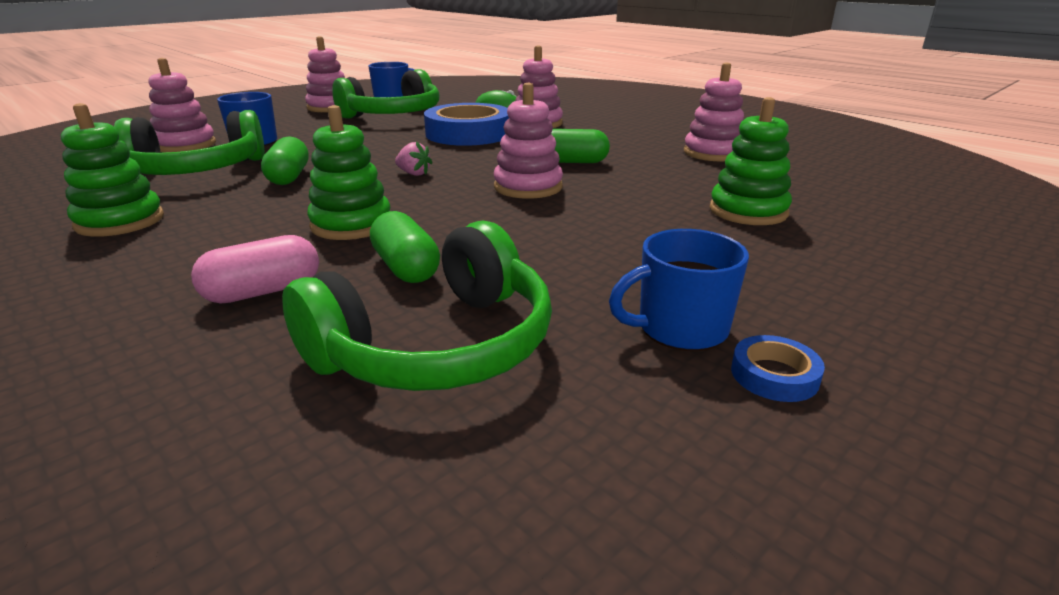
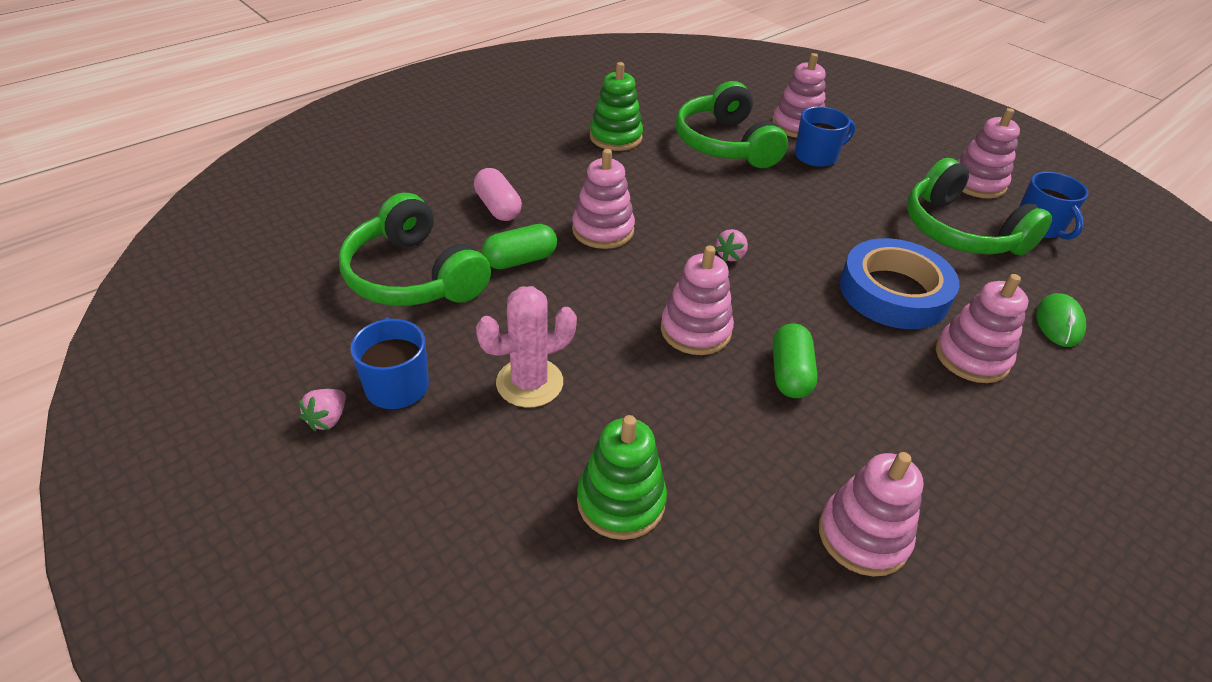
camera: 90 degrees right, 15 degrees up
(289, 177) = (713, 188): green capsule -> none
(351, 224) = (603, 230): green stacking toy -> pink stacking toy
(632, 251) = (529, 383): none -> pink cactus
(774, 375) = (328, 419): blue tape -> pink strawberry

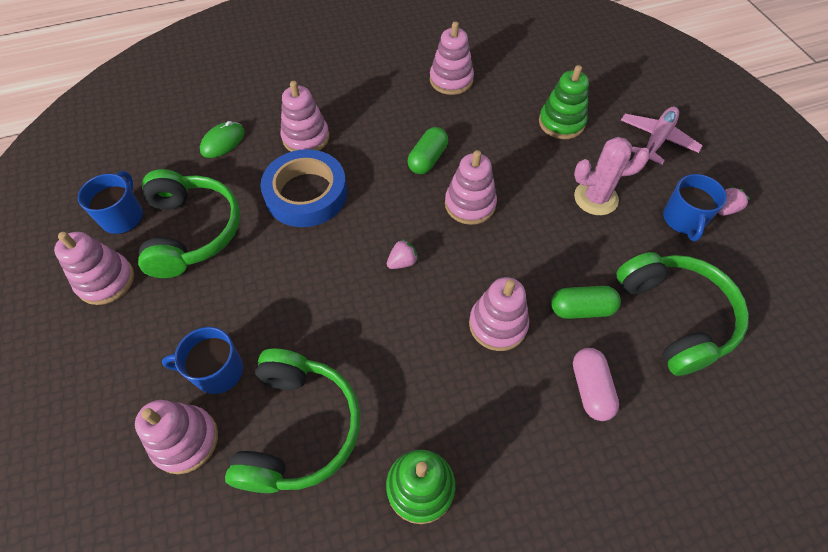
camera: 155 degrees left, 15 degrees up
(439, 518) = (657, 140): none -> pink plane

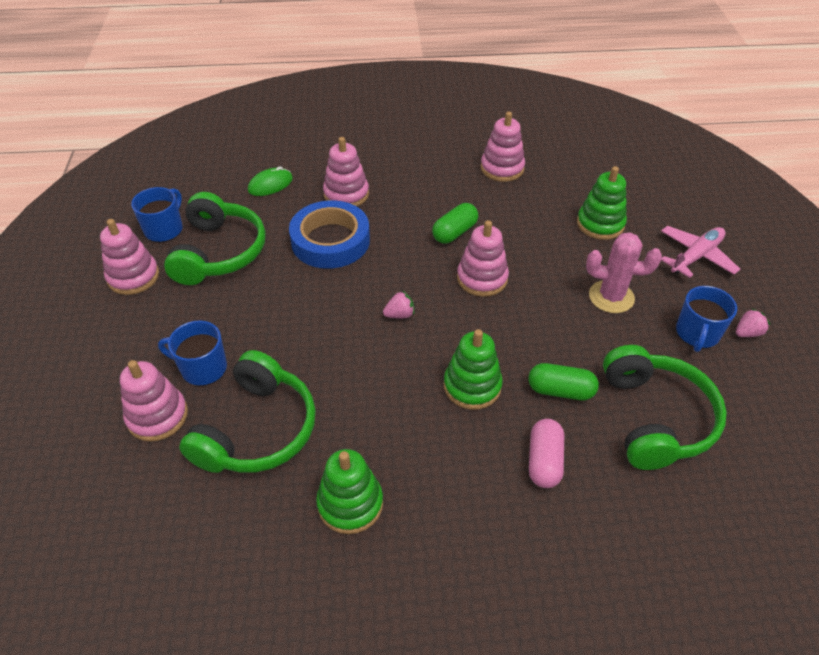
camera: 15 degrees right, 10 degrees down
(497, 324) = (472, 386): pink stacking toy -> green stacking toy

